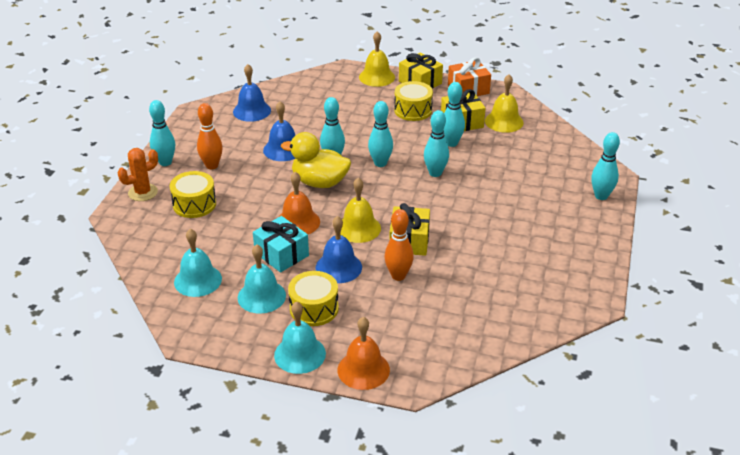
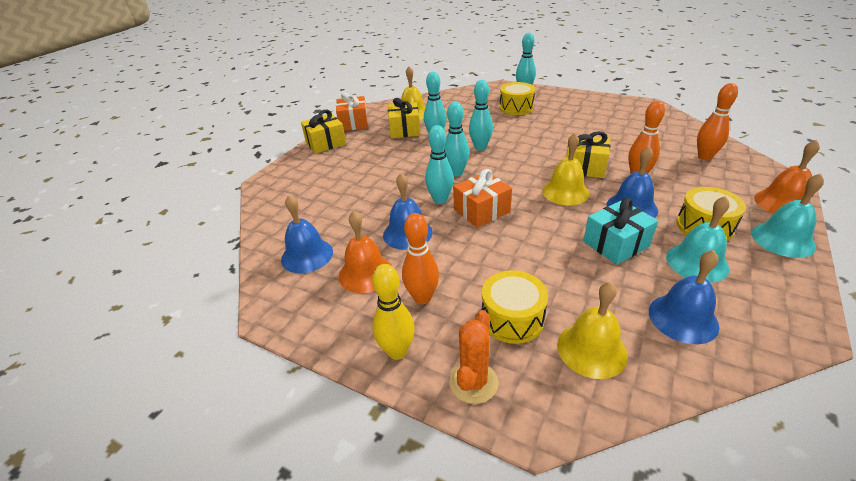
camera: 75 degrees left, 0 degrees up
(143, 192) = (473, 382): orange cactus -> orange cactus turned 45 degrees clockwise
(165, 162) = (397, 351): turquoise bowling pin -> yellow bowling pin
(198, 280) = (683, 318): turquoise bell -> blue bell
(298, 222) = (554, 229): orange bell -> orange bell (365, 273)
(319, 182) = (482, 211): yellow duck -> orange gift
(377, 77) = (297, 164): yellow bell -> yellow bell (591, 349)
(413, 110) = (372, 150): yellow drum -> yellow drum (516, 108)
(453, 330) = (704, 157): none -> orange bowling pin

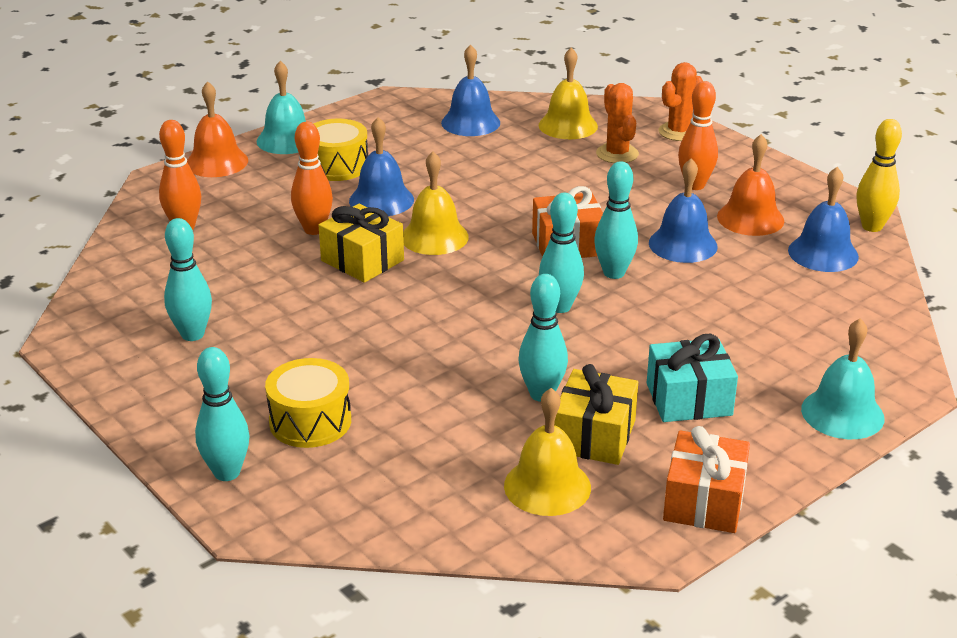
camera: 160 degrees left, 5 degrees down
(325, 143) = (782, 453): yellow gift -> none
(397, 351) = (736, 159): yellow bowling pin -> yellow bowling pin (872, 226)
(480, 147) = (480, 343): turquoise bowling pin -> turquoise bowling pin (192, 334)
(512, 318) = (617, 154): yellow drum -> orange cactus
(616, 244) = (451, 176): turquoise gift -> turquoise gift (689, 399)
(697, 262) = (397, 146): turquoise bell -> turquoise bell (842, 413)

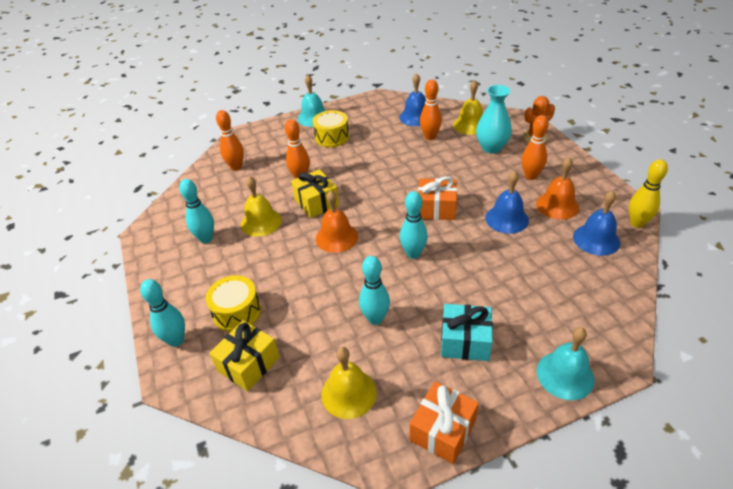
camera: 20 degrees right, 10 degrees up
(217, 162) = (272, 127): orange bell -> orange bell (336, 237)
(381, 200) = (345, 163): blue bell -> none
(434, 237) = (362, 192): yellow bell -> yellow bell (261, 222)
(509, 149) = (430, 137): none -> orange bowling pin
(594, 436) = (393, 358): yellow gift -> yellow gift (248, 364)
(614, 273) = (456, 234): turquoise bowling pin -> none
(617, 154) = (491, 148): orange cactus -> turquoise vase

